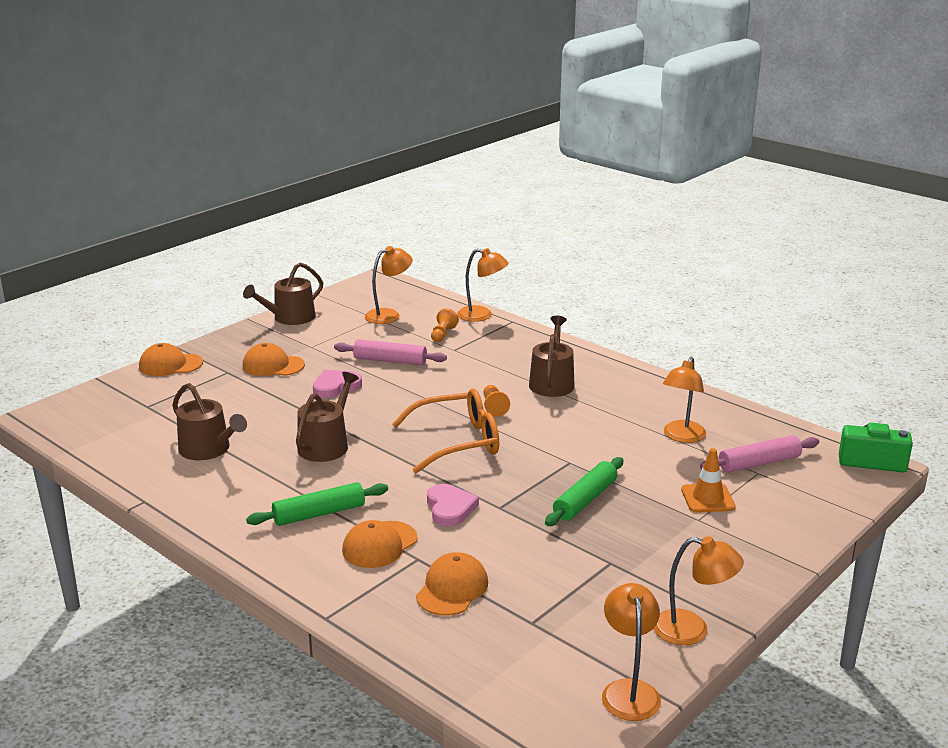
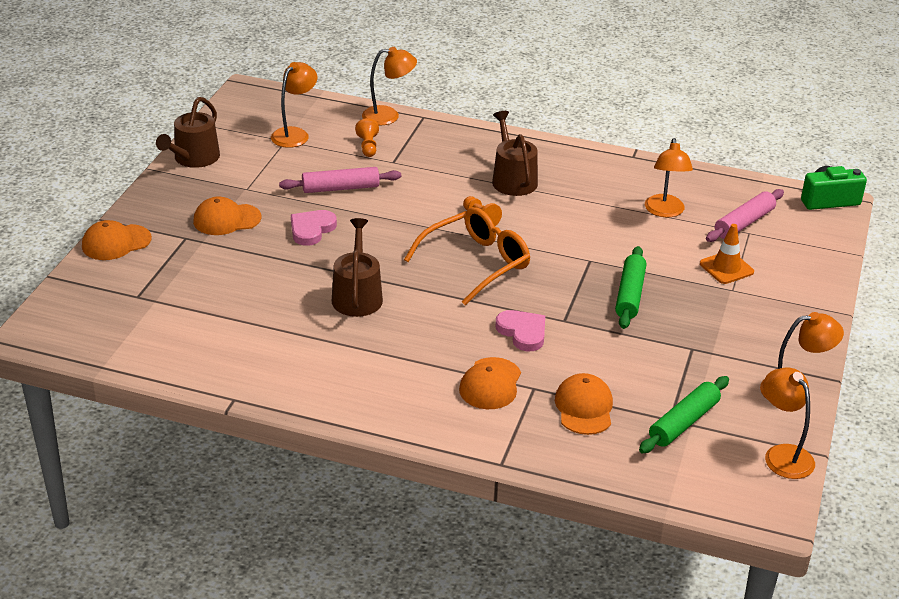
camera: 25 degrees left, 10 degrees up
(208, 449) = (247, 329): brown watering can -> none
(319, 513) = (411, 368): green rolling pin -> green rolling pin (683, 422)

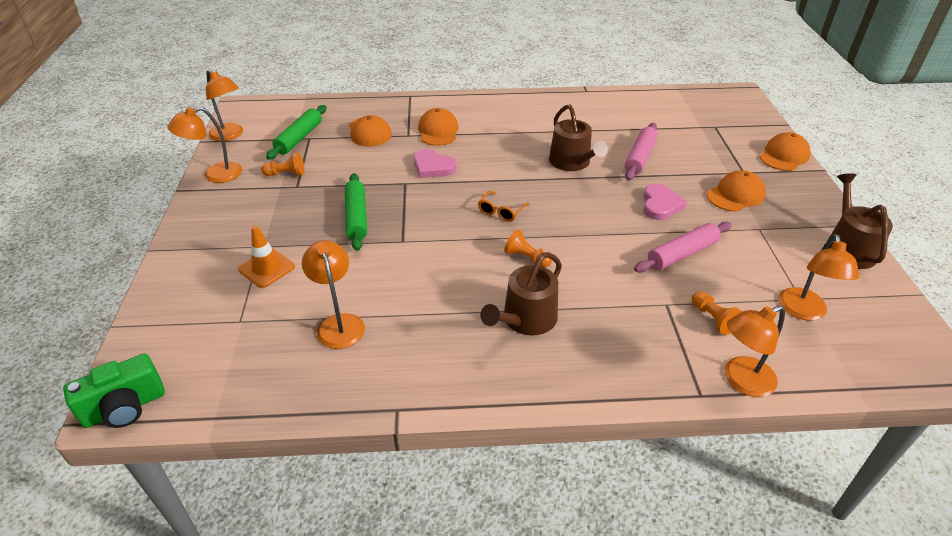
camera: 160 degrees right, 5 degrees up
(476, 263) = (501, 211): orange glasses -> orange glasses, size x0.46
(512, 179) = (525, 320): brown watering can -> brown watering can turned 75 degrees clockwise
(704, 369) = (286, 174): none -> orange pawn
(744, 223) = (244, 333): pink rolling pin -> pink rolling pin (640, 157)

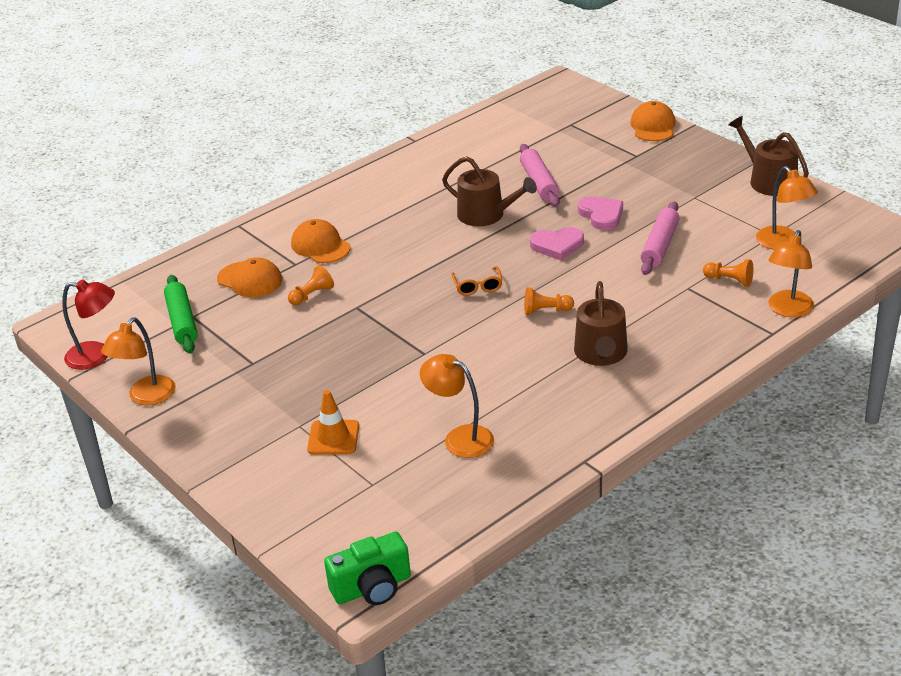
camera: 35 degrees left, 5 degrees down
(125, 408) = (372, 587): green camera -> green camera turned 45 degrees clockwise
(230, 135) = (97, 356): orange lamp -> red lamp
(286, 174) = (223, 358): orange pawn -> orange pawn (312, 295)
(356, 217) = (354, 357): green rolling pin -> none
(433, 167) = (363, 280): pink heart -> pink heart (557, 246)
(735, 195) = (650, 178): orange cap -> none

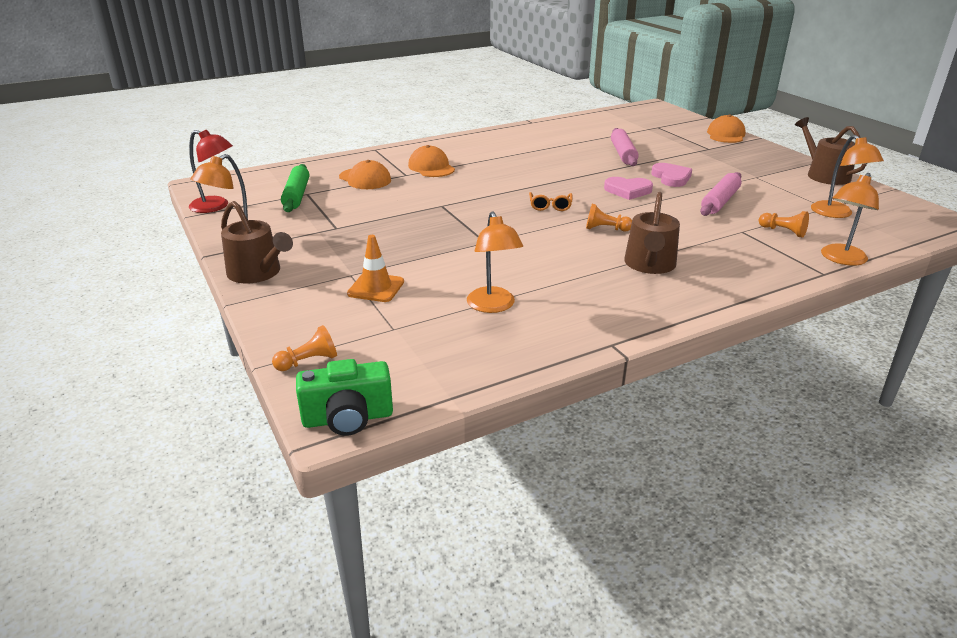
camera: 10 degrees right, 5 degrees down
(312, 295) = (409, 194): orange pawn -> orange pawn (308, 361)
(460, 438) = (493, 306): orange lamp -> orange lamp turned 150 degrees counterclockwise
(486, 215) = (573, 166): brown watering can -> brown watering can (258, 273)

